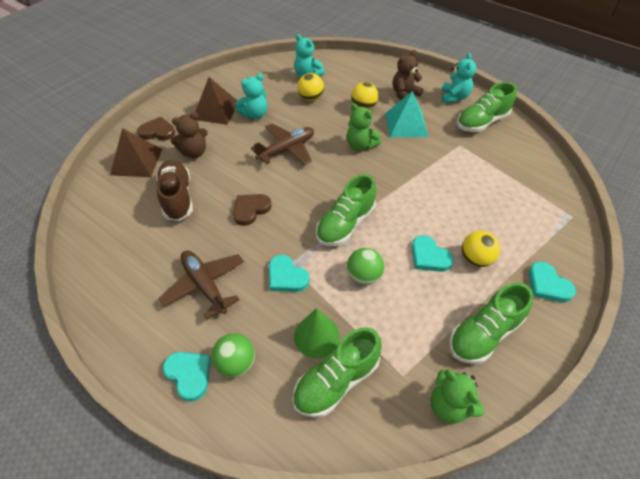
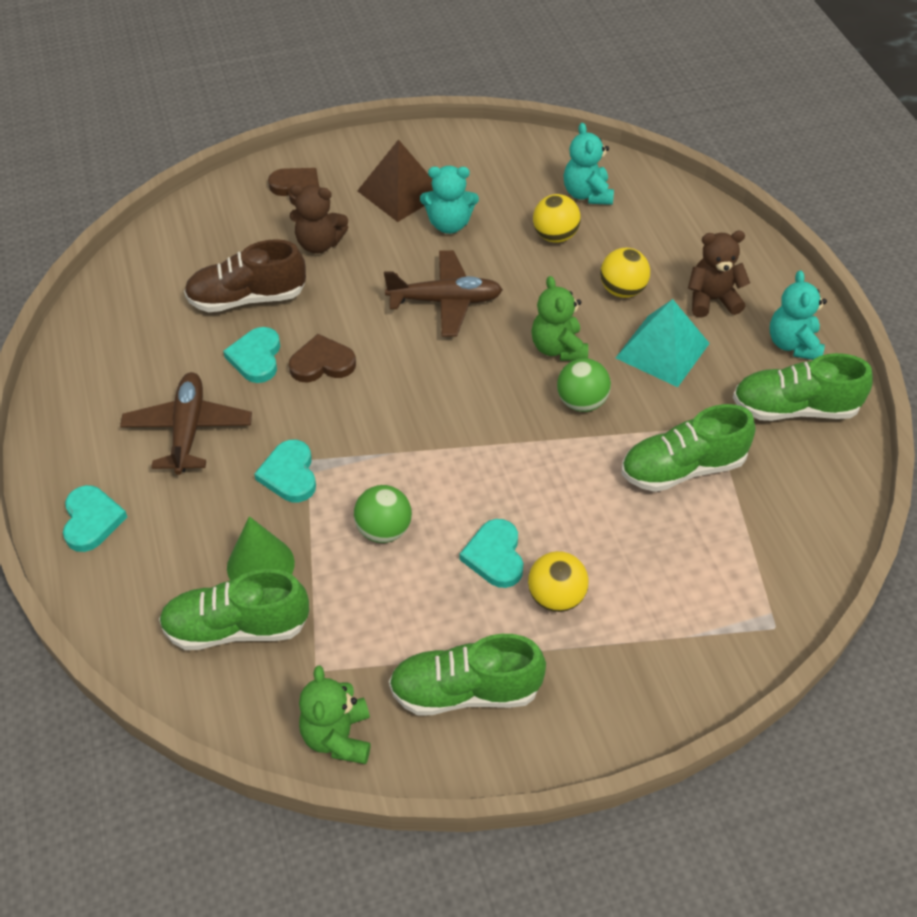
camera: 35 degrees right, 0 degrees up
(136, 161) = (238, 221): brown pyramid -> none
(177, 197) = (247, 298): brown shoe -> brown shoe turned 120 degrees counterclockwise
(236, 363) = (148, 539): green ball -> green ball (581, 402)
(345, 224) = (425, 450): green shoe -> green shoe (682, 468)
(454, 97) = (793, 344): turquoise teddy bear -> turquoise teddy bear turned 135 degrees clockwise
(547, 285) = (622, 690): turquoise heart -> turquoise heart (256, 357)

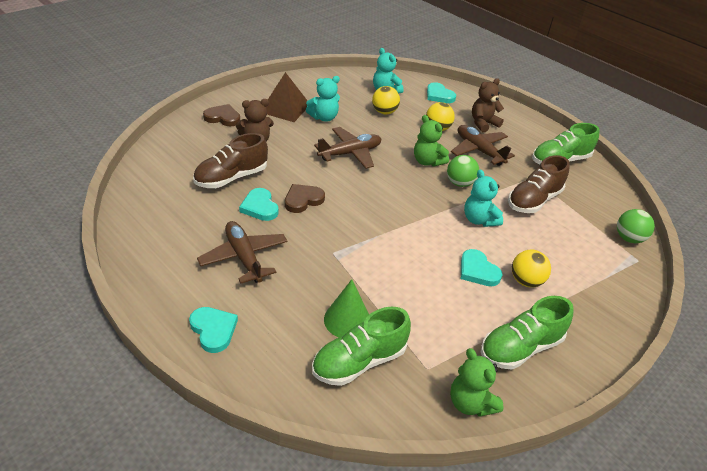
camera: 30 degrees left, 10 degrees down
(289, 474) = (327, 263): turquoise heart -> turquoise heart (439, 95)
(384, 530) = (406, 276): green ball -> green ball (628, 238)
(662, 350) = (479, 150): turquoise pyramid -> brown plane
(682, 468) = (533, 200): green shoe -> brown shoe
(793, 344) = (535, 134): turquoise teddy bear -> turquoise teddy bear (479, 220)

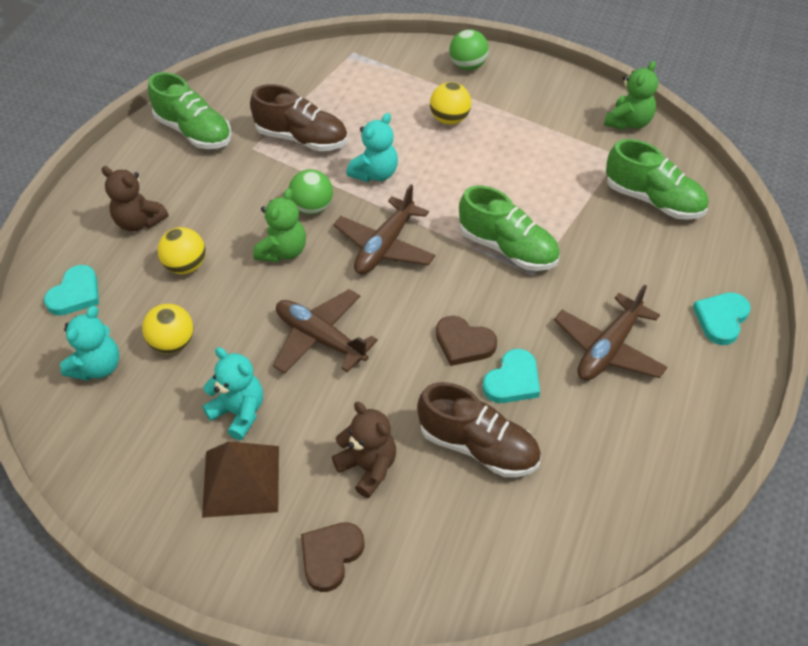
camera: 110 degrees left, 10 degrees up
(223, 118) = (330, 556): brown heart -> brown heart turned 45 degrees clockwise
(347, 320) = (615, 226): green cone -> none
(477, 271) = (463, 155): turquoise heart -> none
(479, 150) = (219, 209): brown plane -> brown plane (385, 246)
(520, 348) = (542, 106): green shoe -> green shoe (508, 248)
(628, 238) = (320, 61): green ball -> green ball (468, 66)

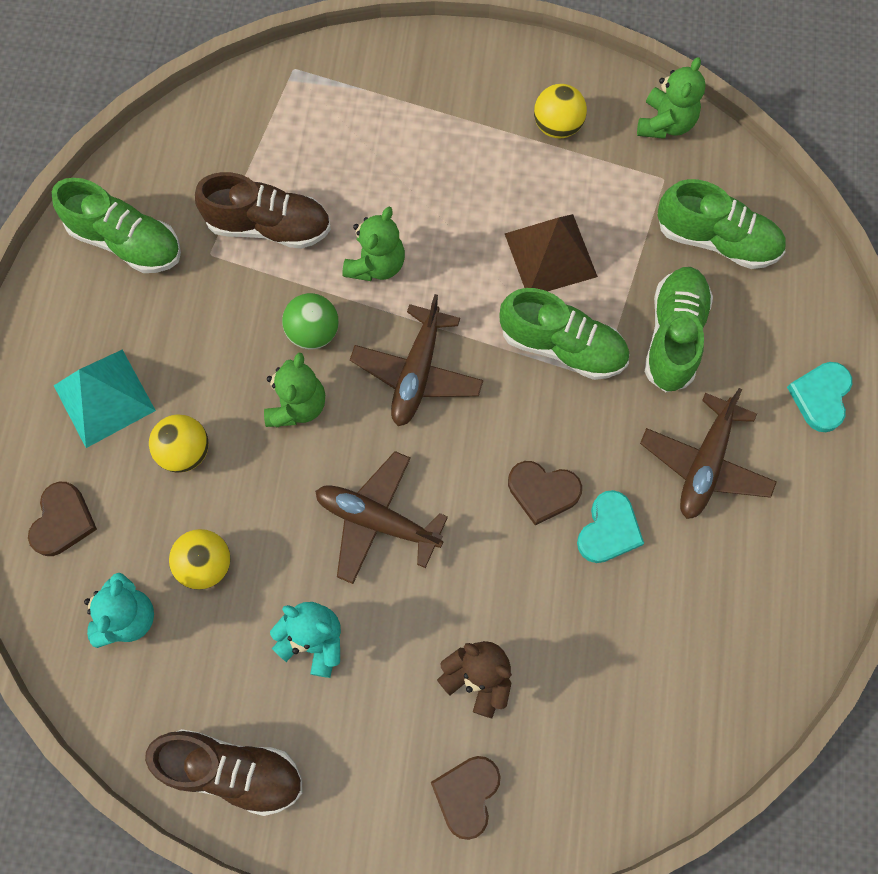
camera: 15 degrees left, 20 degrees up
(75, 294) = (63, 521): turquoise heart -> brown heart
(139, 222) = (104, 397): brown teddy bear -> turquoise pyramid
(241, 481) = (343, 727): brown pyramid -> brown pyramid (550, 255)
(375, 173) = (376, 264): turquoise teddy bear -> green teddy bear
(450, 119) = (446, 159): yellow ball -> yellow ball (557, 126)
(468, 66) = (448, 66): green ball -> none
(478, 446) = (591, 624): brown shoe -> brown shoe (232, 771)
(602, 257) = (674, 336): none -> green shoe

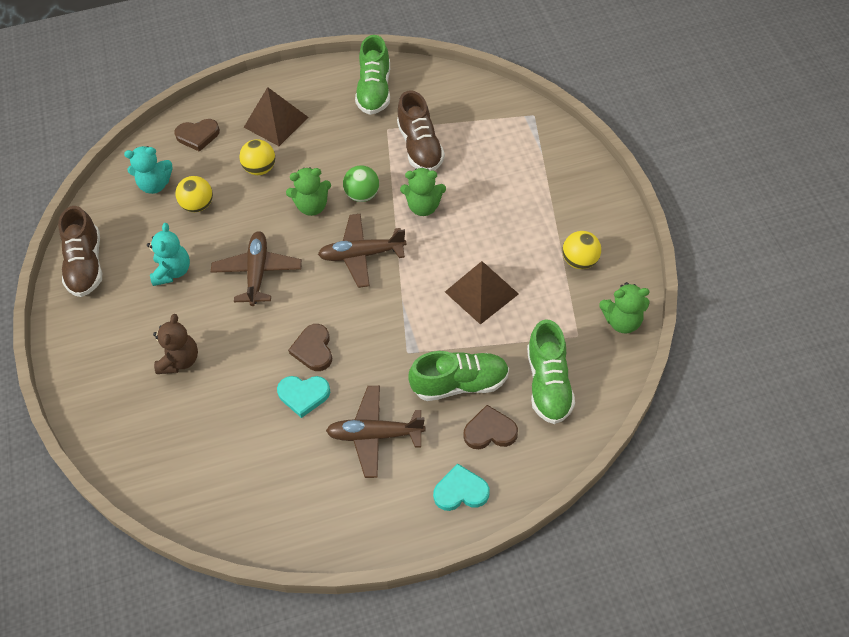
camera: 70 degrees right, 15 degrees down
(104, 397) = (276, 122): turquoise pyramid -> brown pyramid
(467, 795) = (107, 381): brown heart -> brown heart (490, 431)
(562, 346) = (419, 323): green shoe -> none

